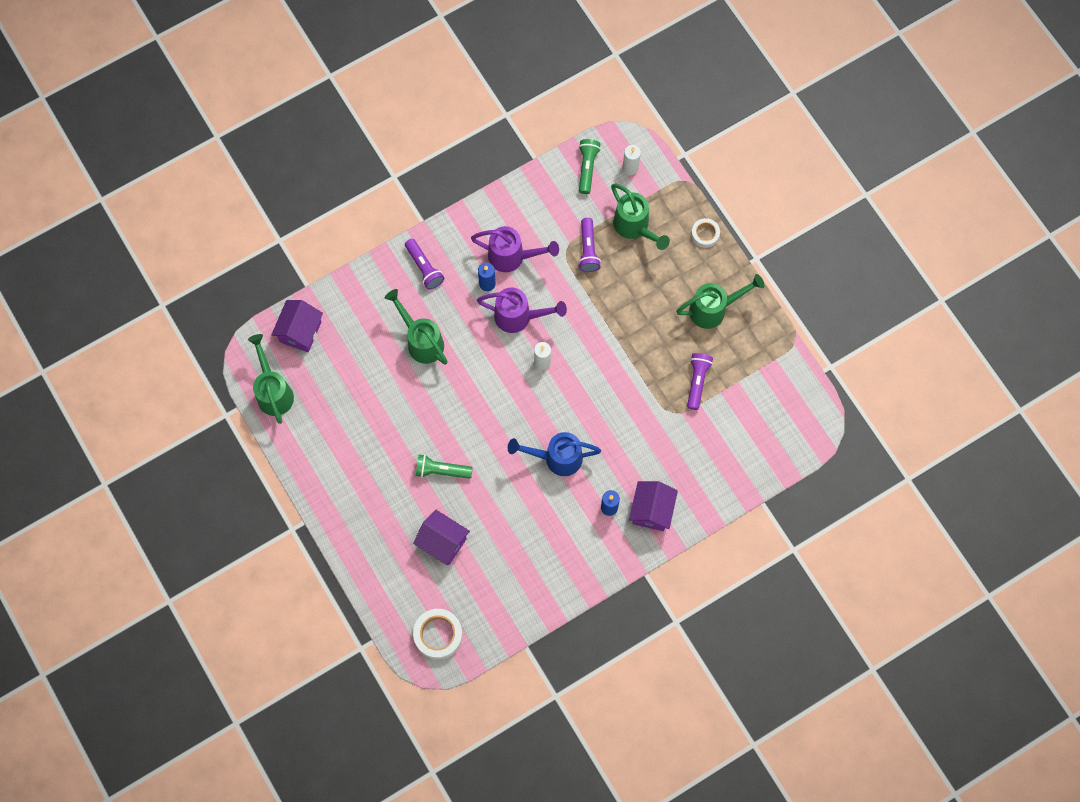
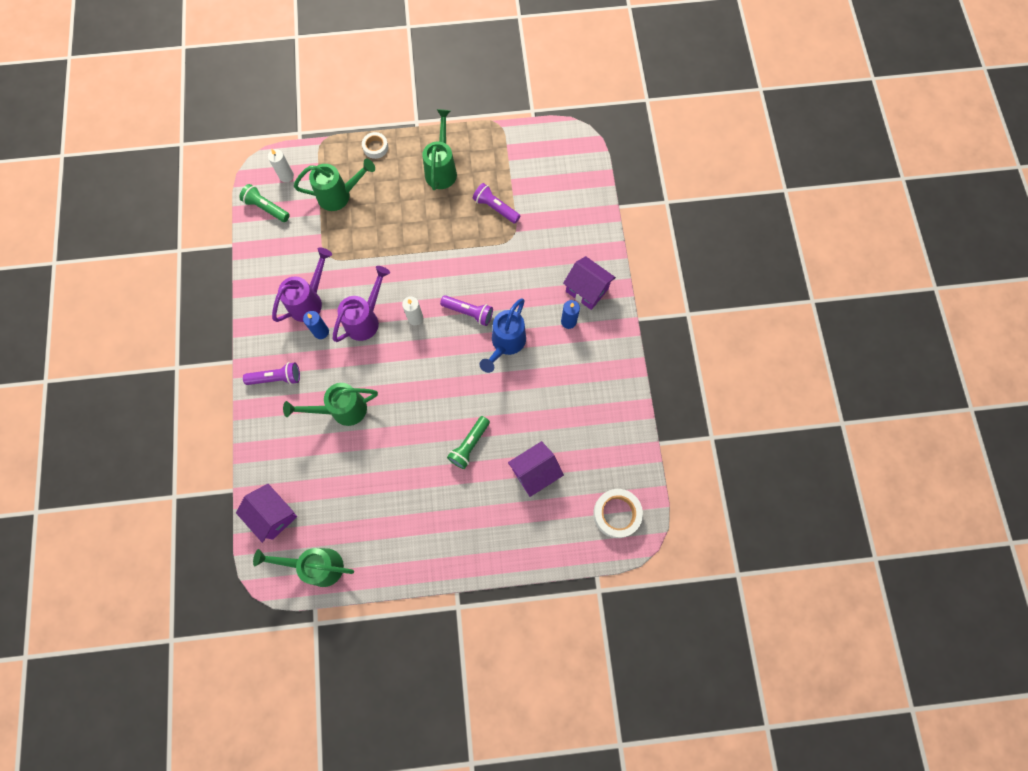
camera: 65 degrees left, 0 degrees up
(588, 250) = (337, 239): purple flashlight -> purple flashlight (468, 312)

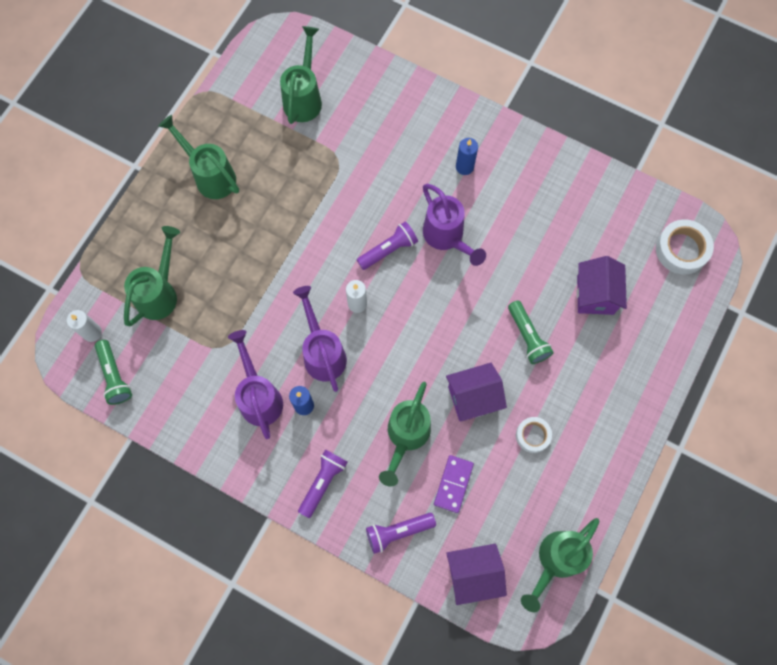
camera: 55 degrees left, 0 degrees up
(266, 208) = (114, 376): green flashlight -> green flashlight turned 90 degrees counterclockwise
(328, 462) = (453, 484): none -> purple domino
(375, 147) = (132, 223): white tape -> white tape (533, 435)
(495, 208) = (294, 153): purple flashlight -> purple flashlight (398, 531)
(505, 344) = (447, 238): blue watering can -> purple watering can
(542, 186) = (304, 97): none -> green watering can
(587, 290) = (444, 130): purple house -> purple house (473, 398)

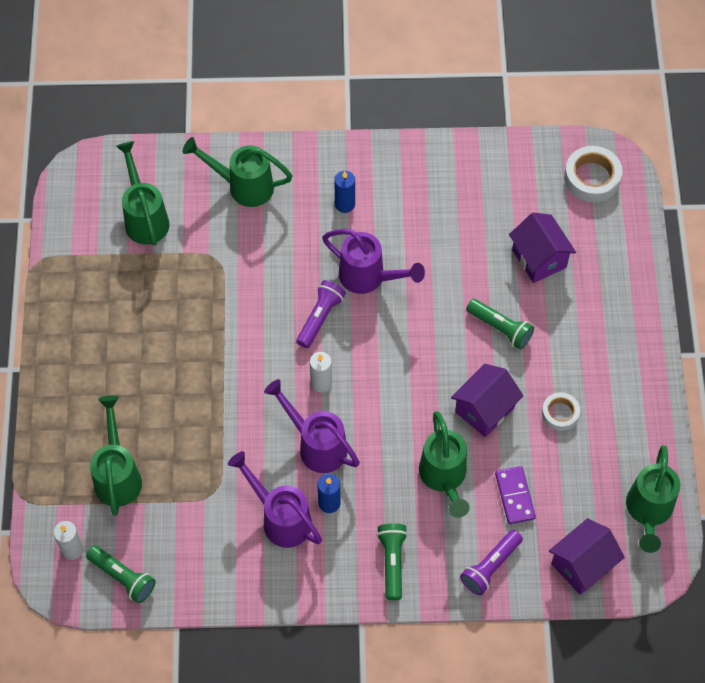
camera: 30 degrees left, 10 degrees down
(210, 175) = (97, 338): green watering can -> green watering can (243, 186)
(323, 482) = (392, 562): purple flashlight -> green flashlight

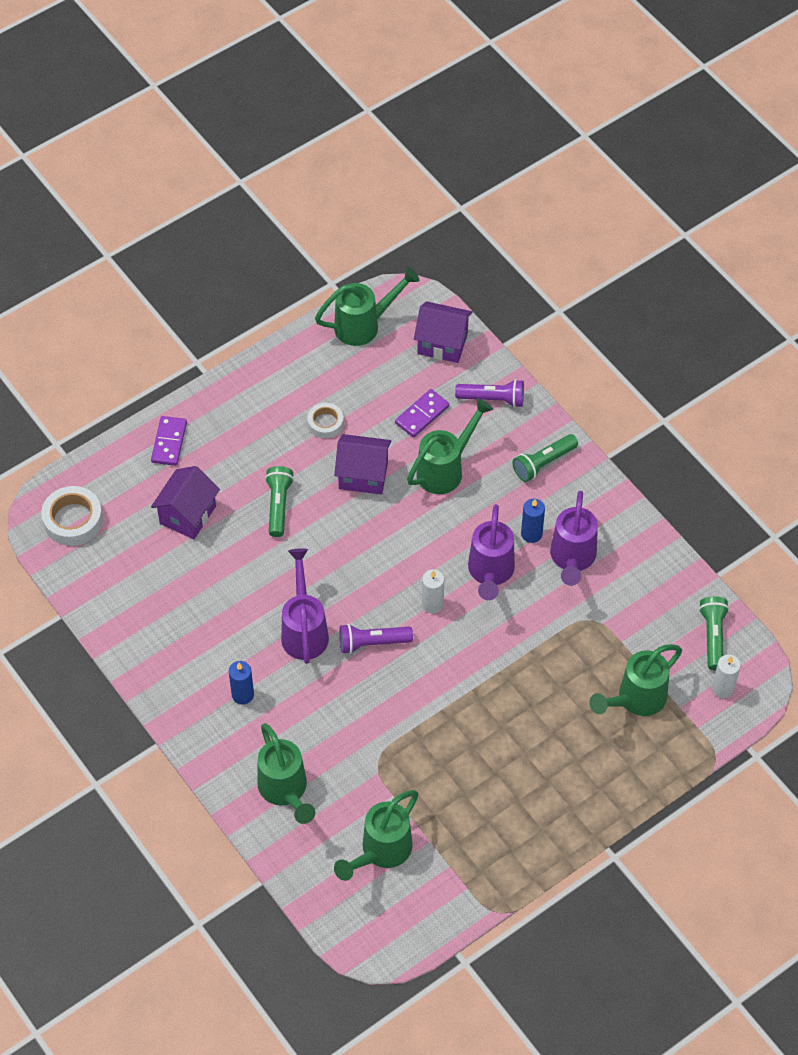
camera: 125 degrees left, 5 degrees down
(622, 285) = (169, 442): none -> purple domino

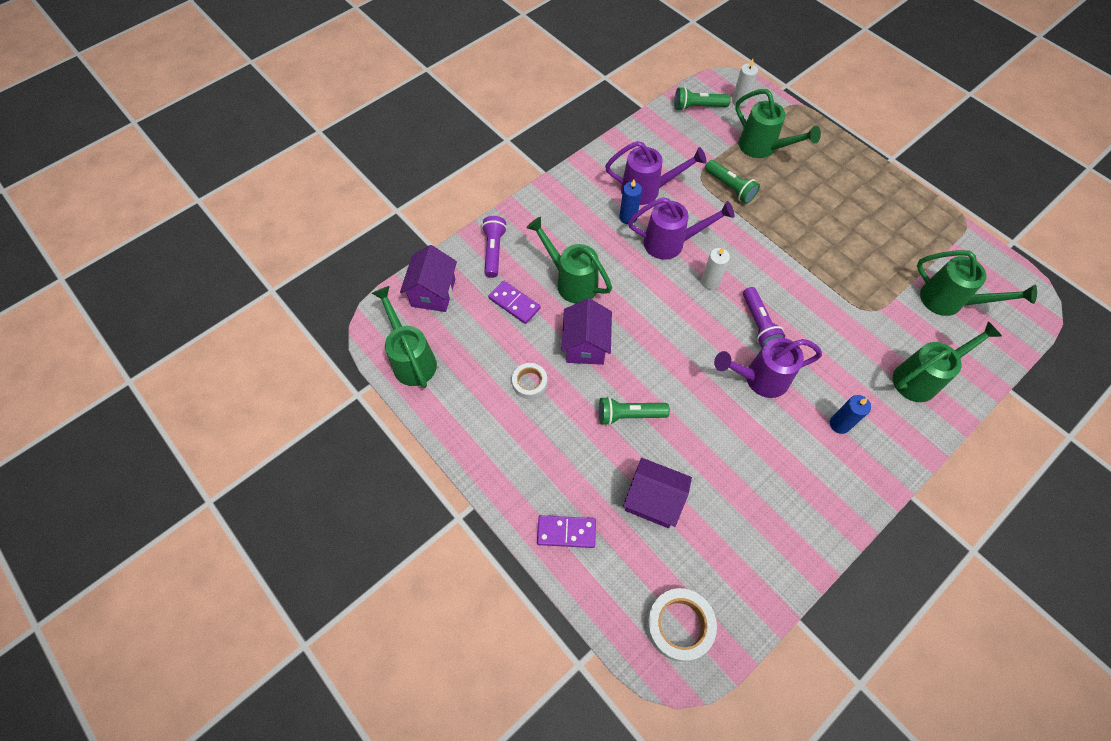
camera: 95 degrees left, 5 degrees up
(543, 463) = (557, 212): green flashlight -> green flashlight (730, 187)

